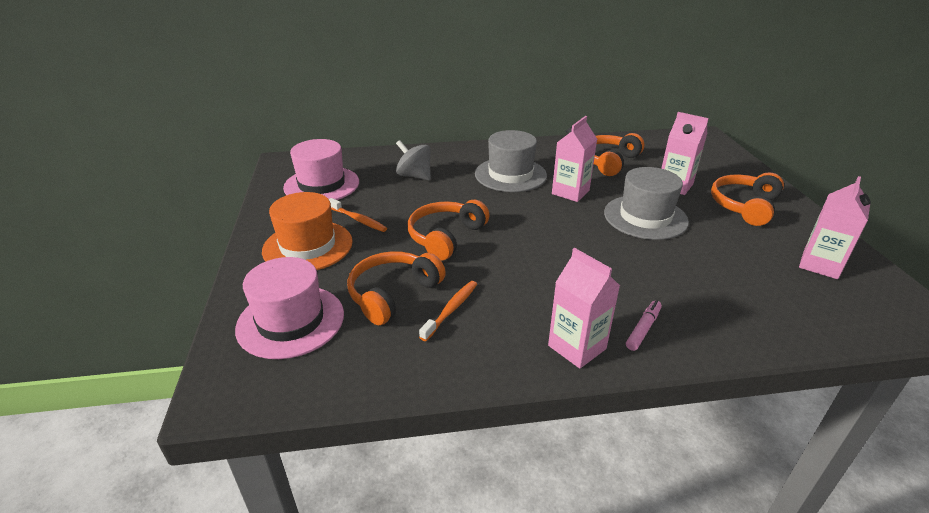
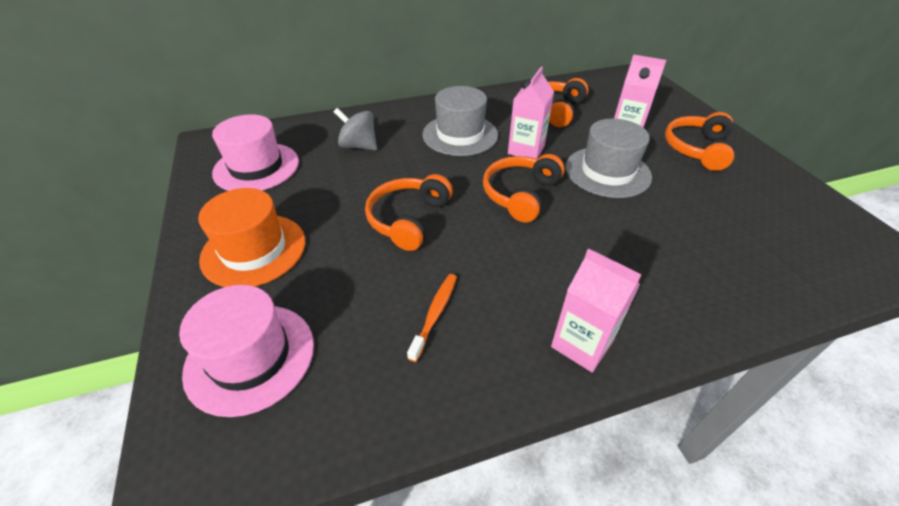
camera: 10 degrees left, 10 degrees up
(358, 220) = (306, 208): orange toothbrush -> none
(393, 294) = (365, 302): orange headphones -> orange headphones (520, 194)
(643, 329) = (643, 310): pink marker -> none
(820, 265) = (786, 209): pink carton -> none

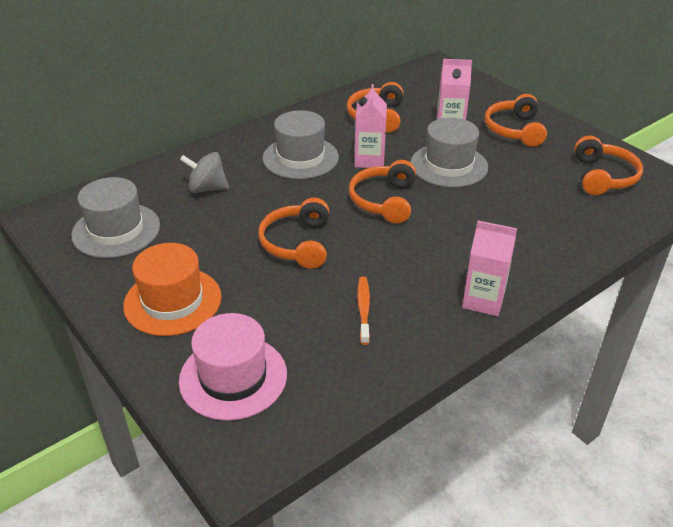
camera: 20 degrees left, 5 degrees down
(256, 167) = (116, 230): pink hat -> grey hat
(791, 222) = (602, 177): none -> orange headphones

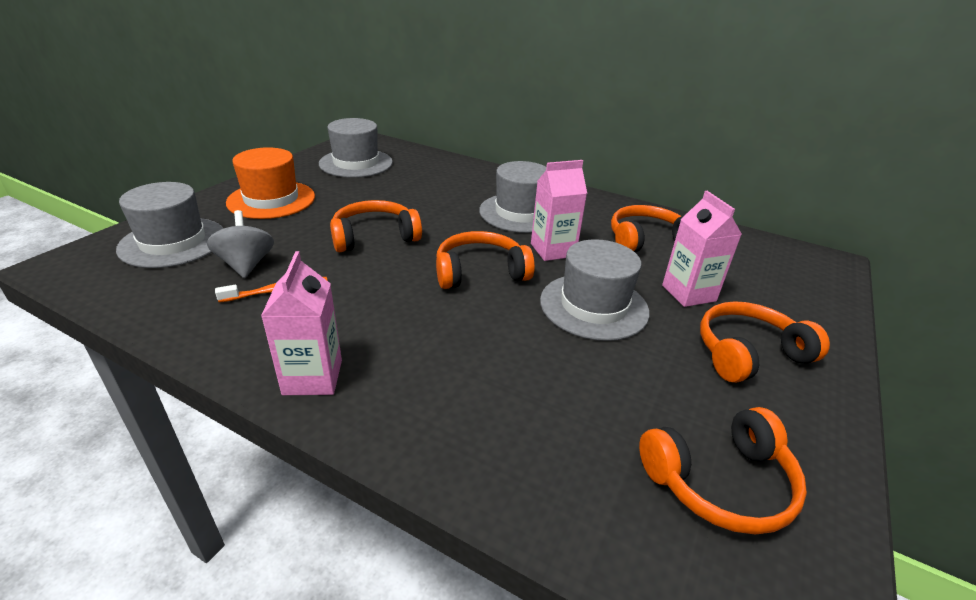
camera: 65 degrees right, 5 degrees down
(207, 188) = (435, 182): grey spinning top -> grey spinning top (246, 265)
(233, 377) = (173, 242): pink hat -> grey hat

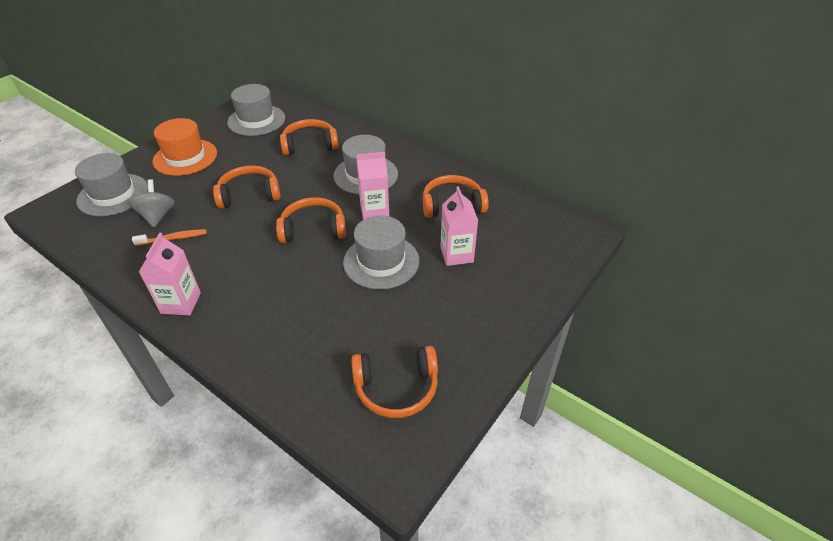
camera: 10 degrees right, 10 degrees up
(748, 353) = (470, 305): orange headphones -> orange headphones (310, 145)

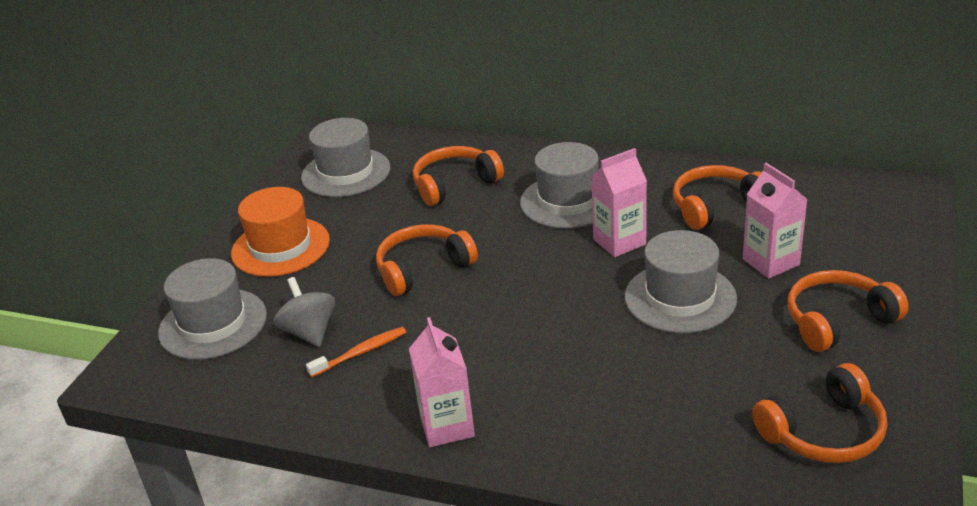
camera: 15 degrees left, 10 degrees down
(313, 229) = (553, 285): orange headphones -> orange headphones (838, 321)

